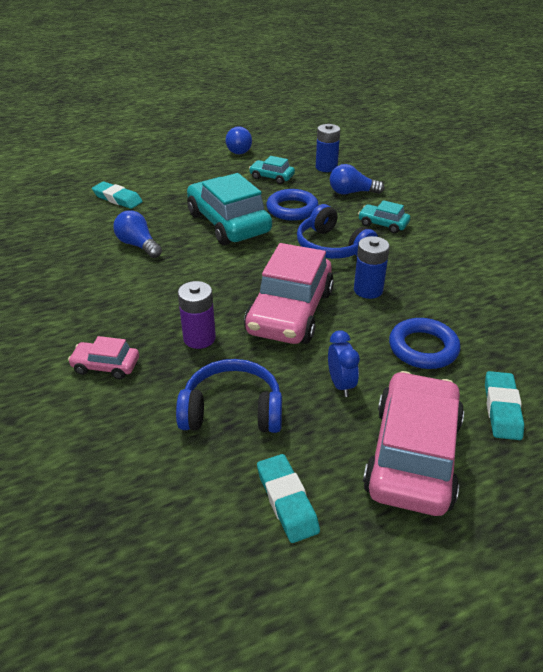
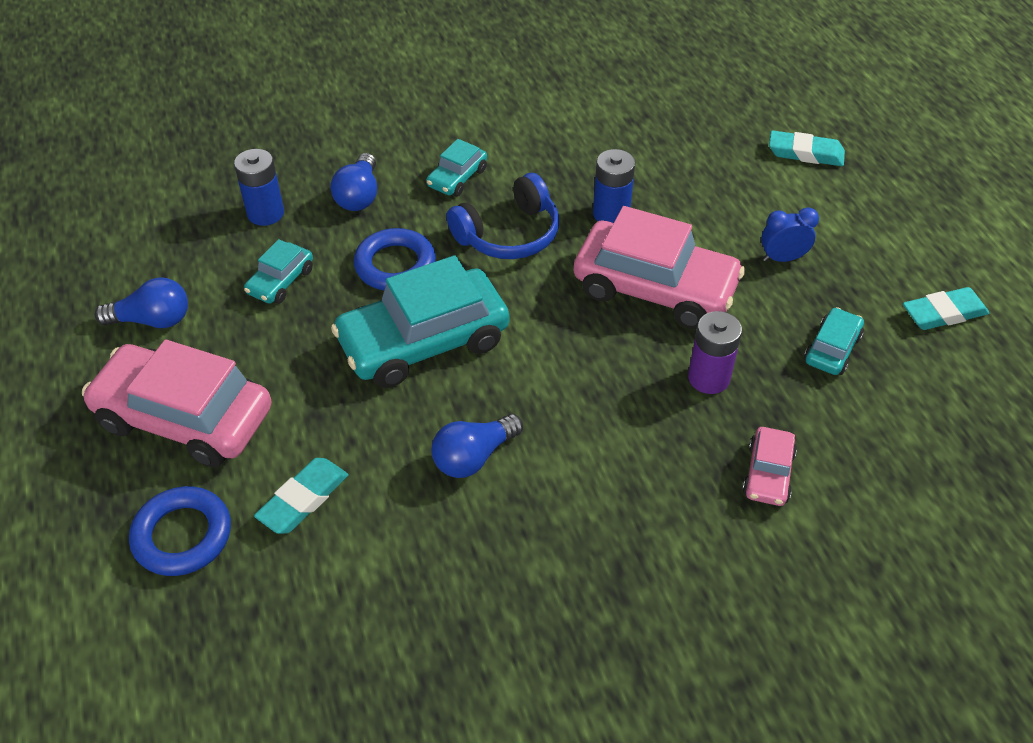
camera: 85 degrees left, 10 degrees up
(232, 410) = (832, 349): blue headphones -> turquoise car
(412, 455) = (873, 222): pink car -> pink car (184, 418)
(423, 348) = (719, 188): blue ring -> blue ring (182, 535)

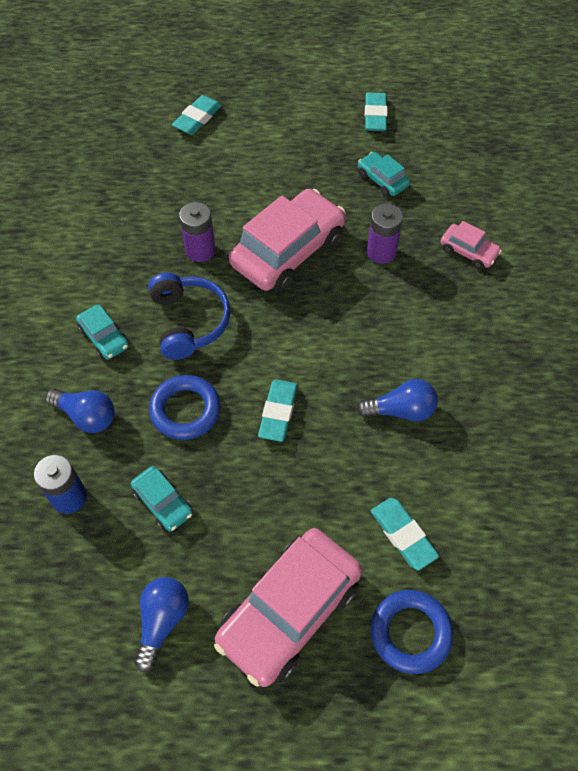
camera: 70 degrees left, 10 degrees up
(423, 342) = (278, 412): turquoise car -> turquoise eraser
(474, 457) = (401, 410): blue light bulb -> blue light bulb turned 75 degrees counterclockwise
(611, 214) = (200, 250): blue battery -> purple battery
(782, 258) = (292, 172): blue clock -> none

